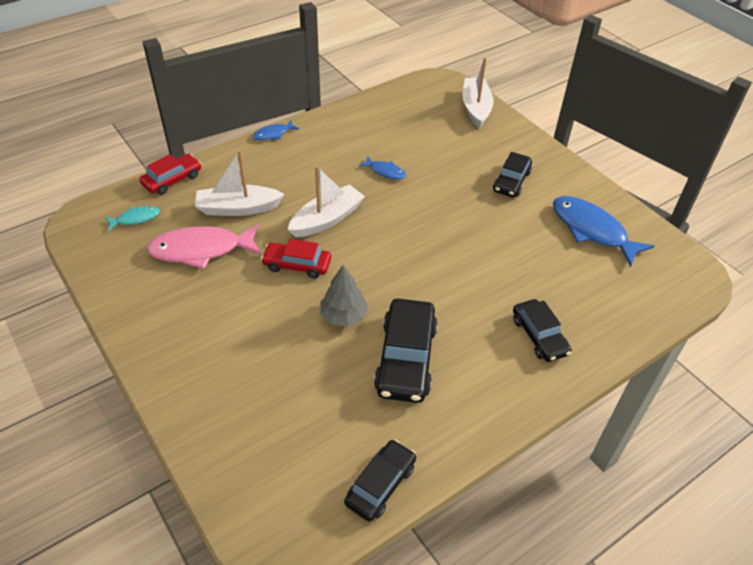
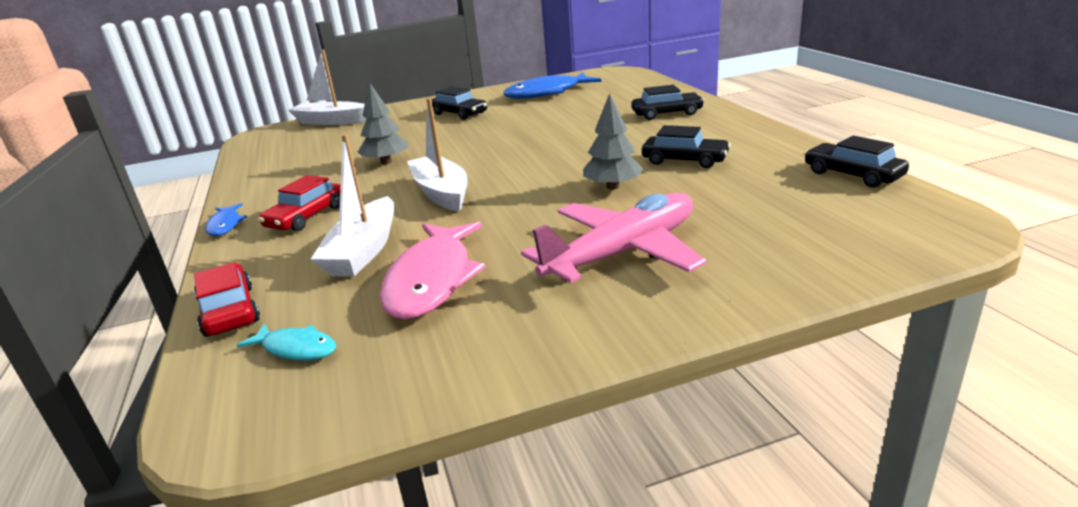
camera: 70 degrees left, 20 degrees down
(135, 218) = (296, 348): turquoise fish -> turquoise fish turned 120 degrees clockwise
(232, 334) = (622, 253): none -> pink plane
(297, 265) = (512, 211): red car -> red car (306, 216)
(385, 171) = (386, 162): blue fish -> grey tree
(406, 358) = (684, 160): black car -> black car, size x0.63

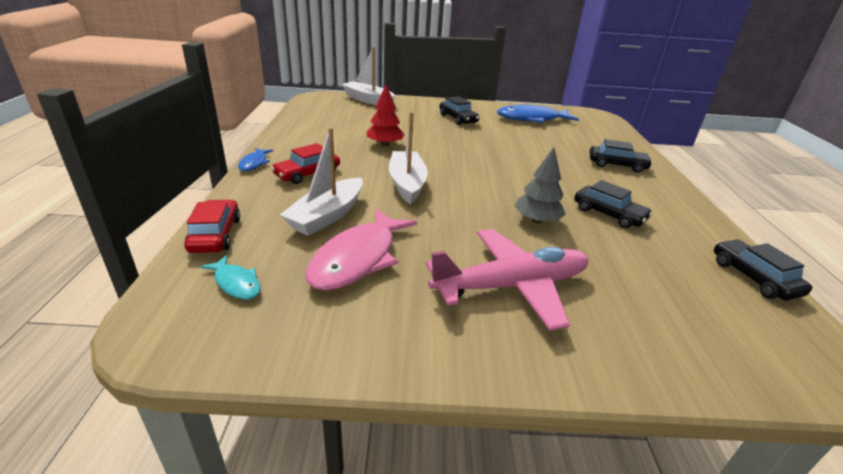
camera: 15 degrees right, 5 degrees up
(386, 162) = (385, 145): grey tree -> red tree

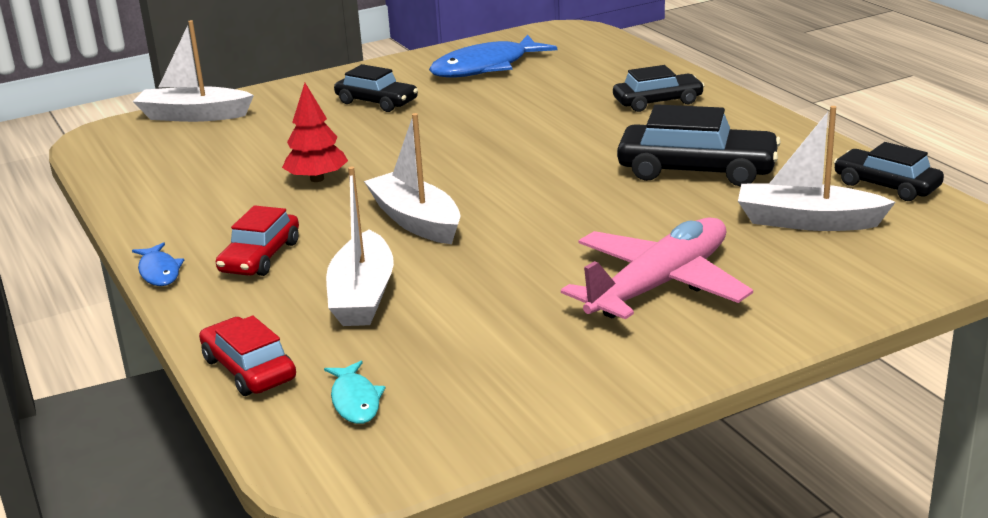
camera: 25 degrees left, 5 degrees down
(236, 283) = (355, 401): turquoise fish -> turquoise fish turned 60 degrees clockwise
(358, 258) = (463, 324): pink fish -> none
(537, 220) = (622, 207): grey tree -> none
(608, 214) = (697, 170): black car -> black car, size x1.58
(666, 282) = (807, 221): none -> white boat

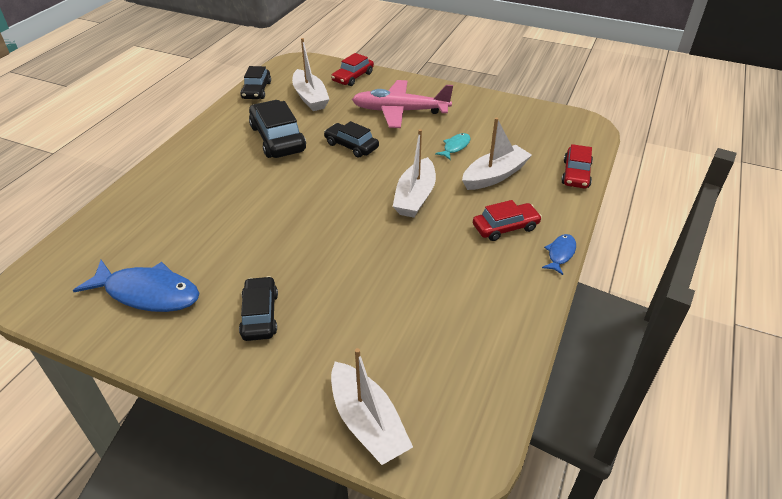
camera: 130 degrees left, 15 degrees up
(317, 179) = (406, 264): red tree -> none
(355, 401) = (554, 140): turquoise fish -> turquoise fish (455, 147)
(657, 102) = (183, 183): black car -> black car (351, 146)
(855, 281) = (353, 77): none -> red car

